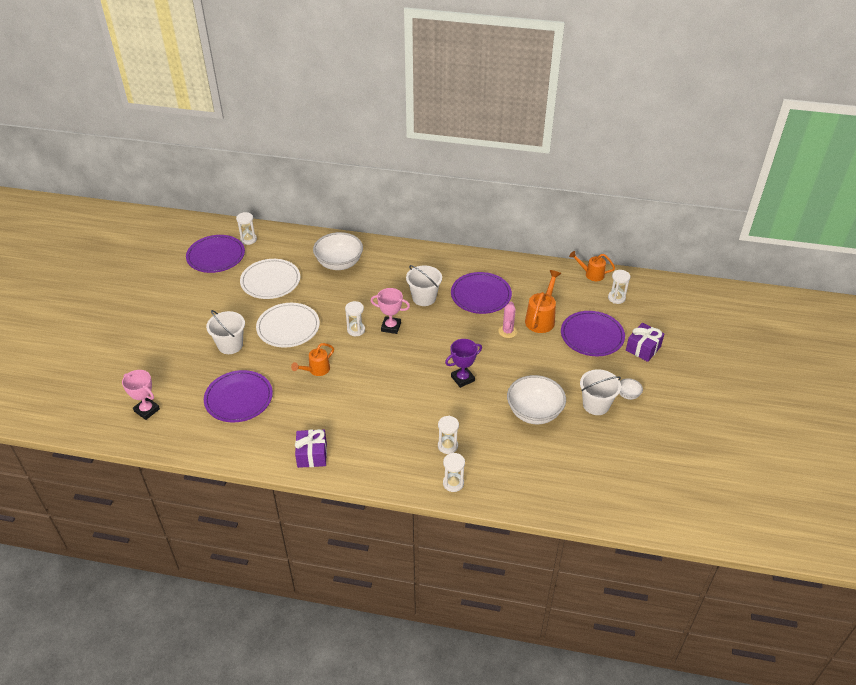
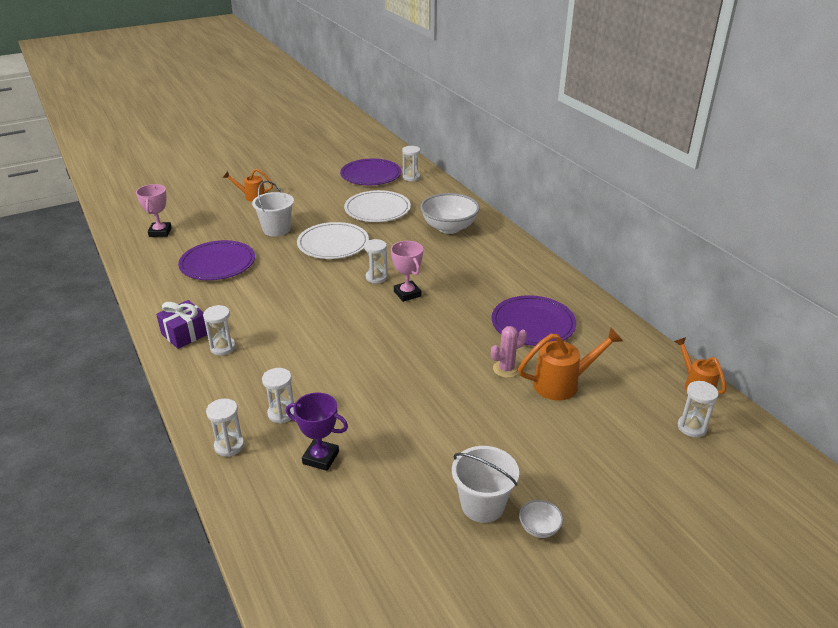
camera: 50 degrees right, 10 degrees down
(316, 370) = (297, 283): orange watering can -> orange watering can (251, 196)
(350, 442) = (223, 347): none -> white hourglass
(424, 298) = (475, 292): white bucket -> none
(462, 379) = (393, 374): purple trophy -> purple trophy (320, 458)
(534, 412) = (405, 455): white bowl -> none
(592, 336) = (595, 439): purple plate -> none
(643, 348) = (641, 500): purple gift -> none

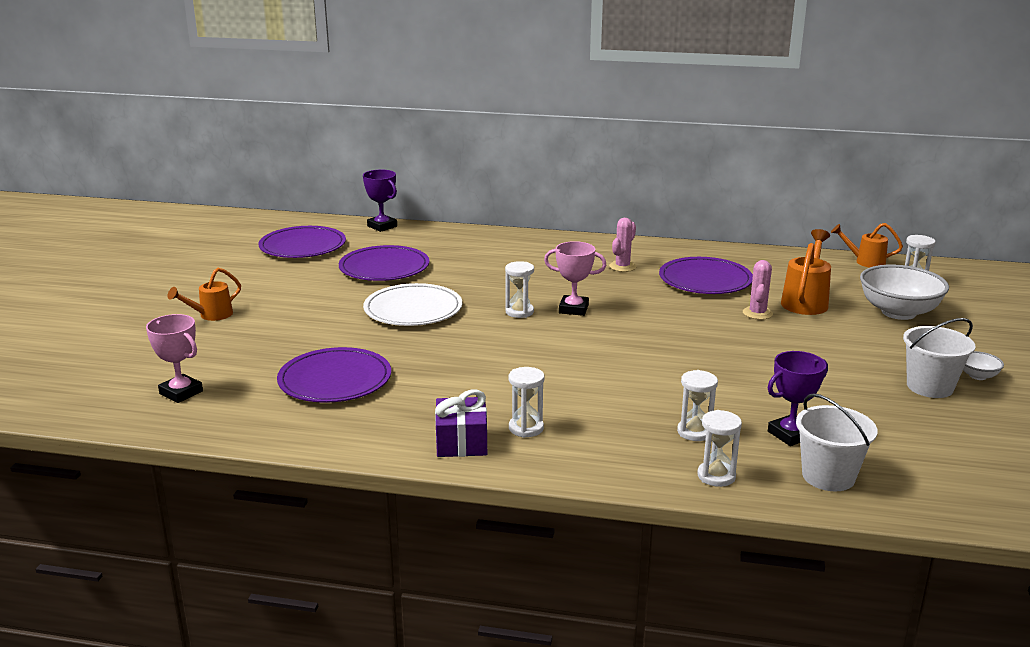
camera: 50 degrees left, 10 degrees down
(276, 229) = (322, 326): white bucket -> white bucket (828, 476)
(377, 209) = (384, 268): white plate -> purple plate
(411, 177) = (351, 232): white hourglass -> none
(435, 181) = (382, 226): none -> purple trophy
(449, 228) = (486, 252): white bowl -> white bowl (898, 312)
(504, 282) = (622, 266): none -> pink cactus

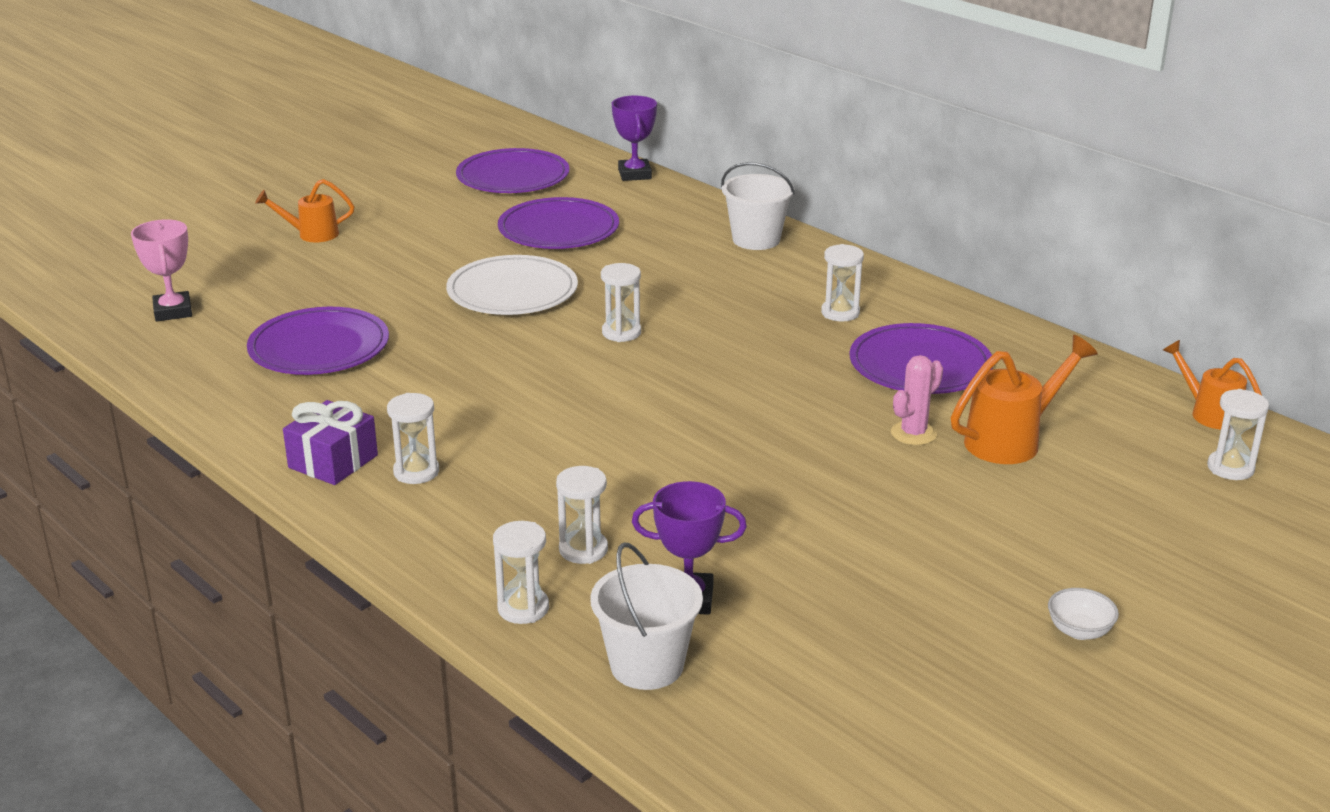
camera: 35 degrees right, 5 degrees up
(573, 309) = (689, 350): pink trophy -> none
(622, 266) = (840, 313): pink cactus -> white hourglass
(898, 312) = (1124, 502): white bowl -> none
(930, 387) = (979, 617): white bucket -> white bucket (756, 239)

